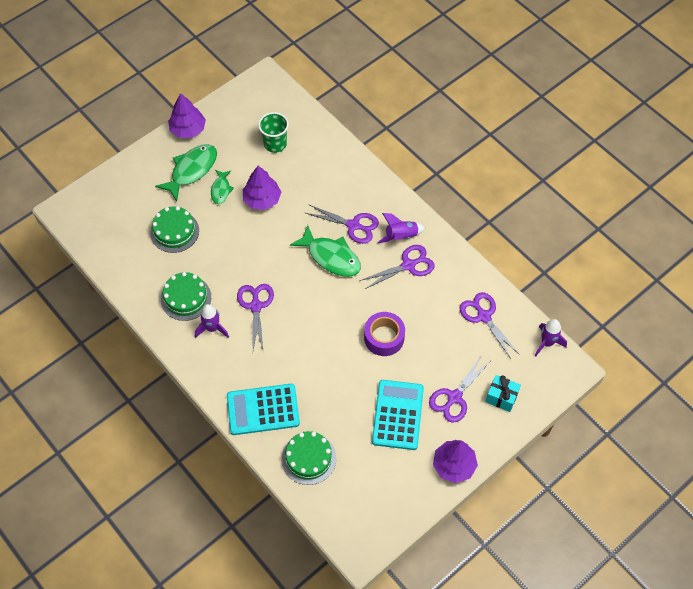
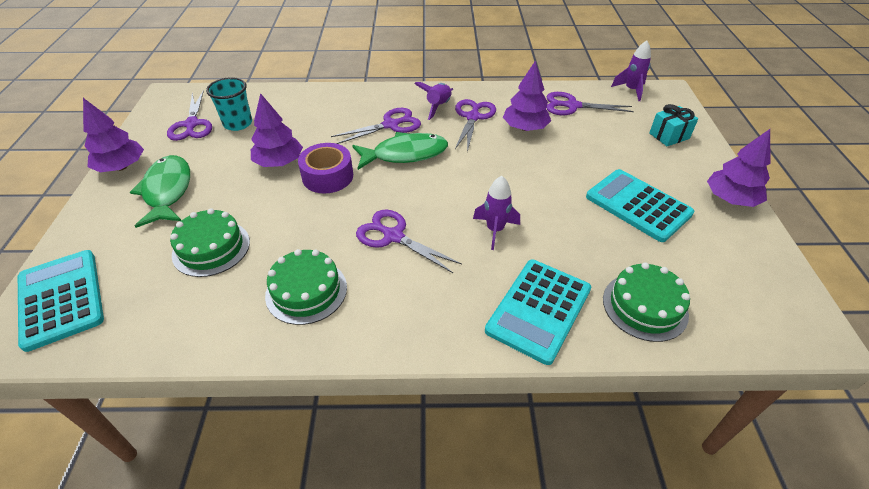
camera: 50 degrees left, 15 degrees down
(96, 204) = (61, 299): none -> turquoise calculator
(212, 328) = (376, 291): purple rocket -> purple rocket (495, 230)
(221, 190) = (223, 183): green fish -> none
(275, 144) = (238, 123): green cup -> turquoise cup
(384, 338) = (535, 168): purple tape -> purple tape (327, 176)
(425, 304) = (525, 128): none -> purple tree
(454, 397) = (646, 160): purple scissors -> purple scissors (192, 124)

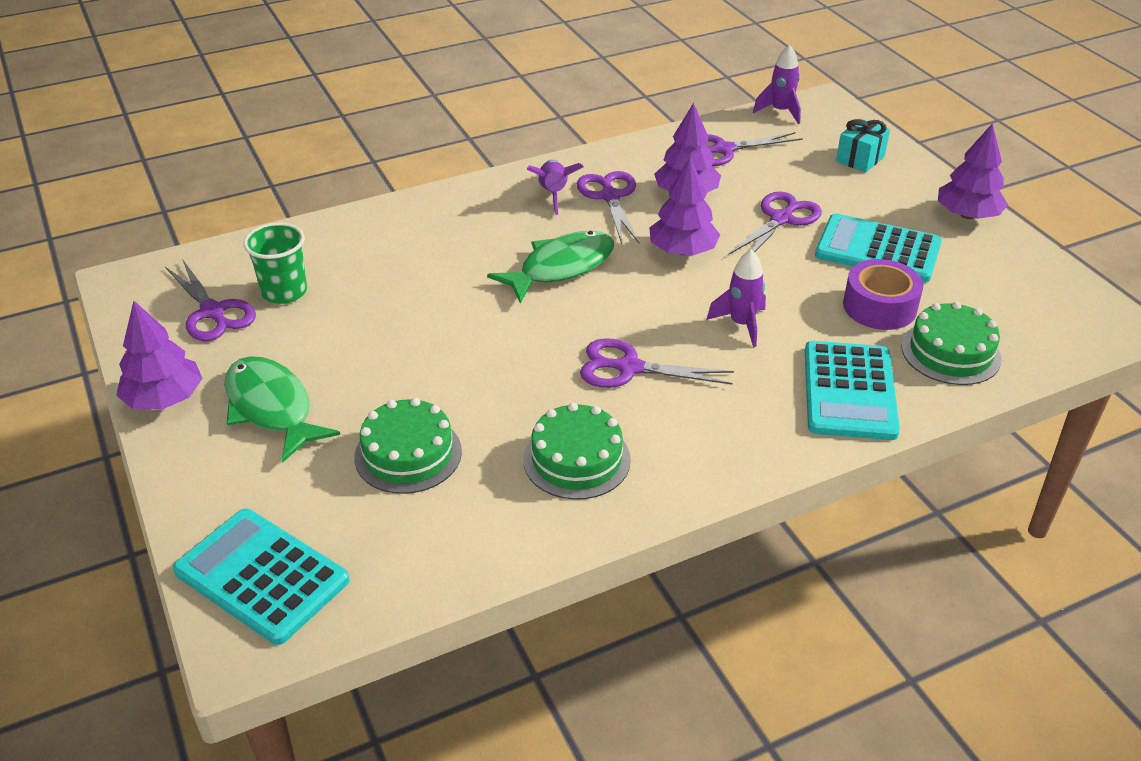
camera: 25 degrees left, 5 degrees down
(238, 123) = (284, 292): turquoise cup -> green cup
(279, 162) = (398, 326): purple tree -> purple tree (682, 250)
(327, 176) = (482, 324): purple tape -> purple tape (879, 306)
(390, 125) = (509, 235): purple scissors -> purple scissors (781, 219)

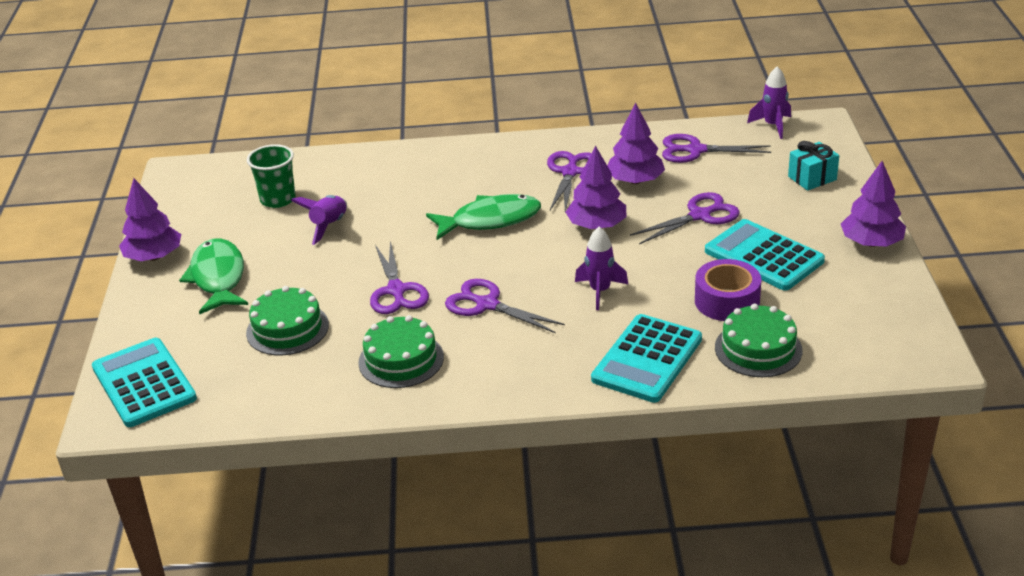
camera: 25 degrees right, 5 degrees down
(212, 312) = (221, 204): purple scissors -> purple scissors (396, 290)
(553, 194) = (526, 163): purple rocket -> purple rocket (329, 226)

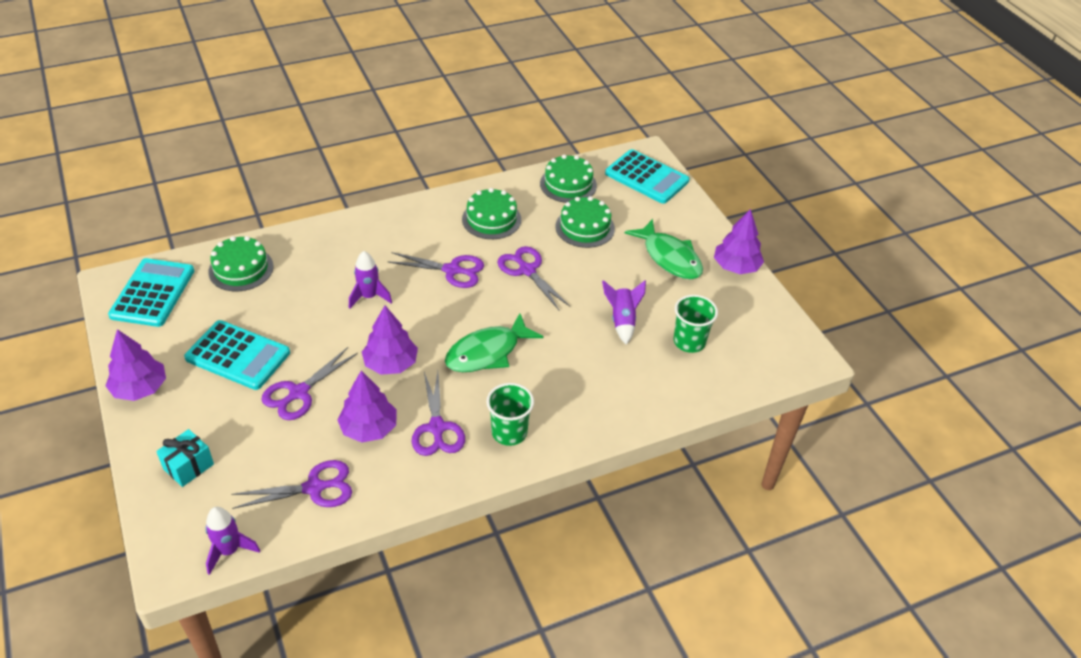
camera: 155 degrees right, 10 degrees up
(261, 392) = (568, 184): none -> green cake
(504, 160) = (509, 432): none -> green cup
(647, 359) = (320, 248): turquoise calculator -> turquoise calculator (152, 293)
(727, 301) = (267, 305): purple tape -> none

